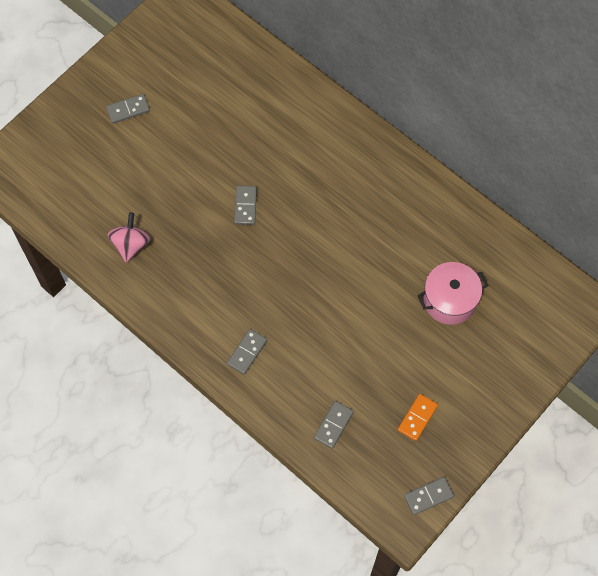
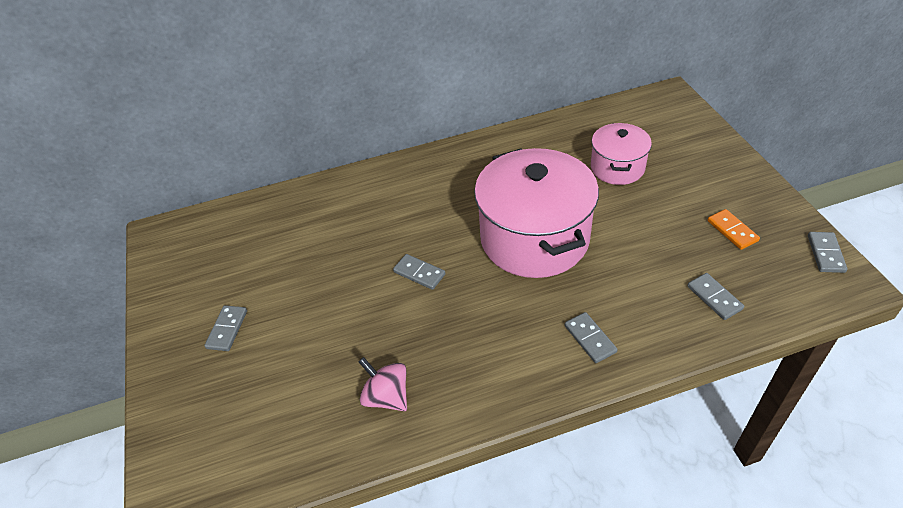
camera: 55 degrees left, 20 degrees down
(326, 271) = (534, 238): none -> pink pot

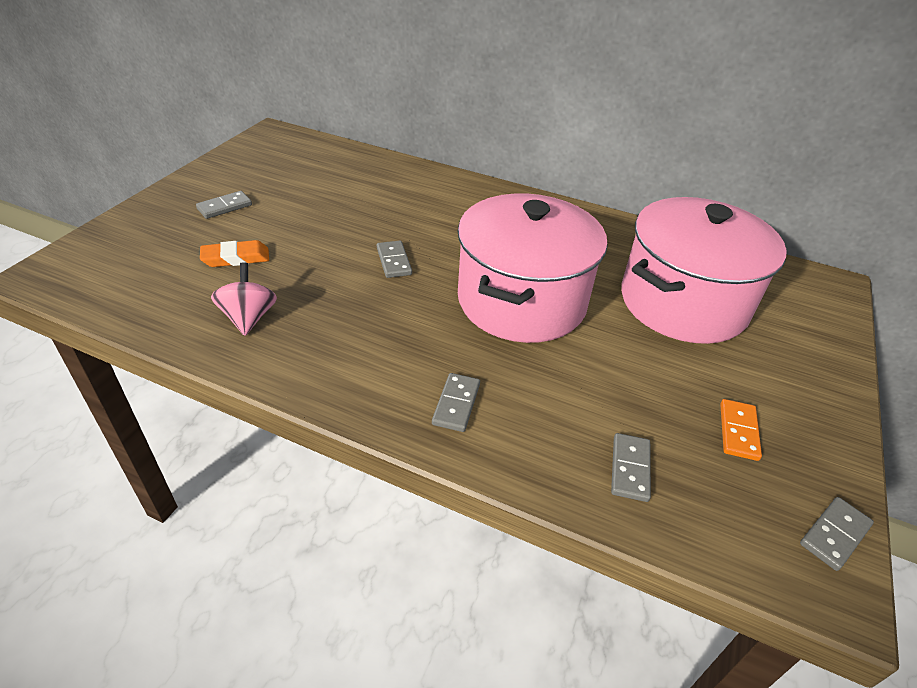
camera: 35 degrees right, 5 degrees down
(305, 362) = (236, 258): none -> orange eraser
(617, 167) = (683, 303): pink pot -> pink pot, size x1.86

